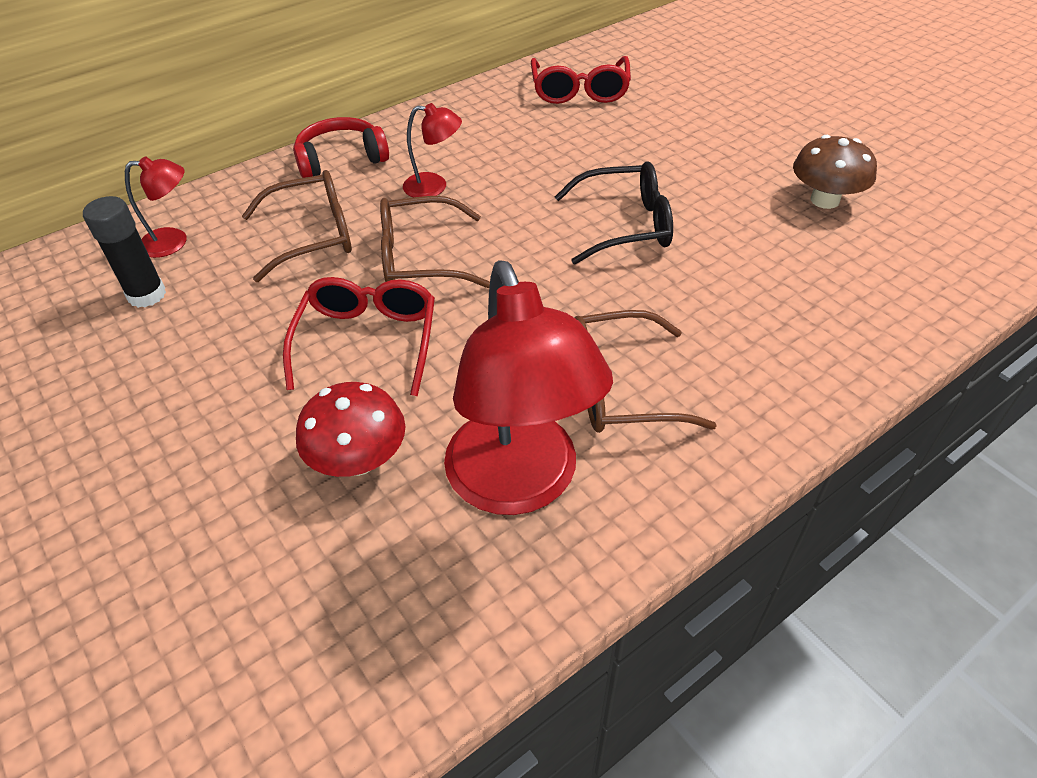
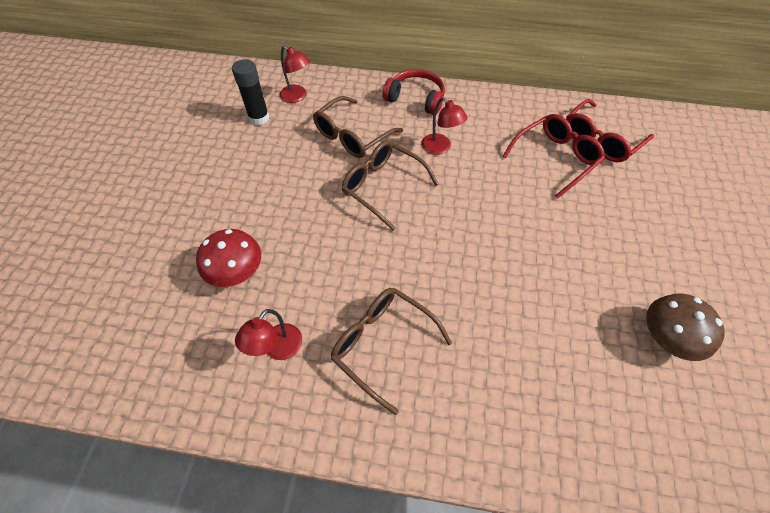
camera: 45 degrees right, 10 degrees up
(312, 236) = (352, 136): brown glasses -> brown glasses turned 105 degrees clockwise
(367, 342) = (308, 214): red glasses -> red glasses (555, 159)
(519, 484) = (277, 349): red lamp -> red lamp, size x0.47
(624, 225) = (510, 250): black glasses -> none

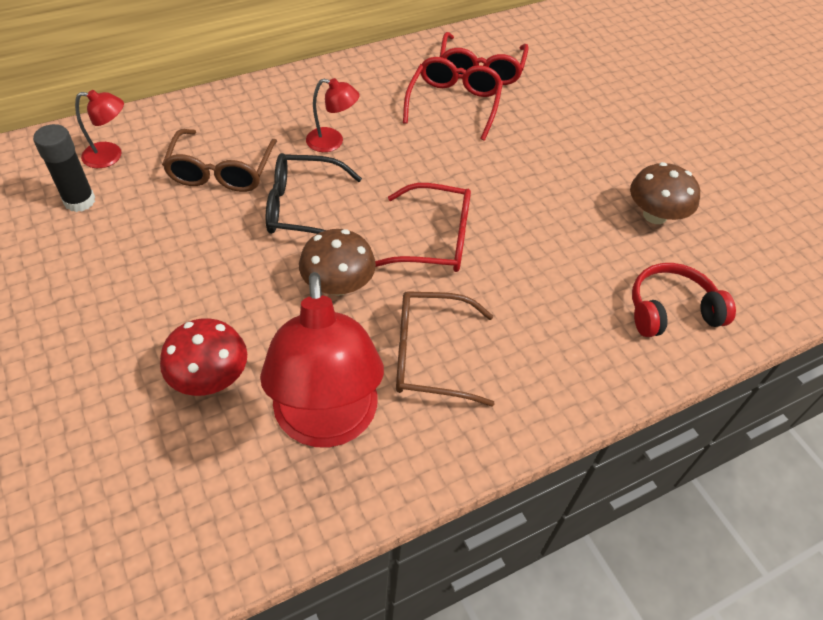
camera: 40 degrees left, 5 degrees down
(277, 349) = (327, 423): red lamp -> red lamp, size x2.13
(362, 254) = (338, 285): none -> brown mushroom
(383, 187) = (304, 208): brown glasses -> black glasses
(416, 99) = (262, 101): red headphones -> red headphones (671, 310)
(456, 257) = (434, 239): none -> red glasses

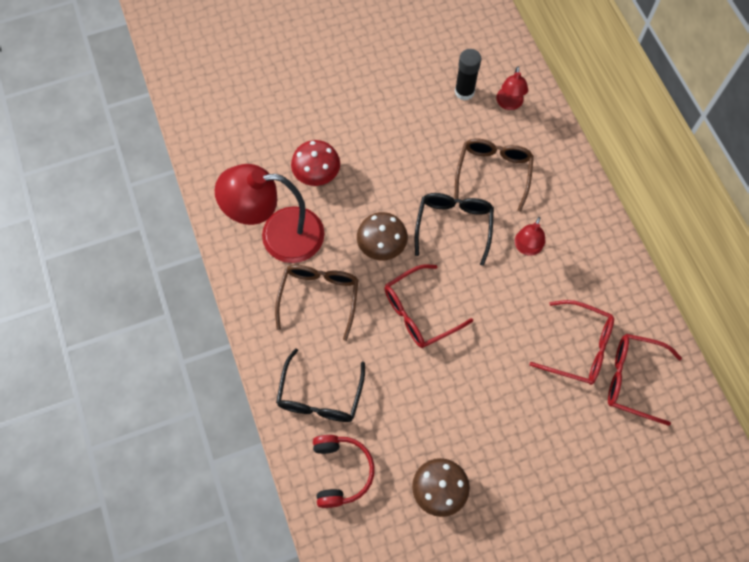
camera: 100 degrees right, 15 degrees up
(221, 171) = (493, 173): brown glasses -> brown glasses turned 90 degrees clockwise
(434, 239) = (420, 312): red glasses -> red glasses turned 45 degrees clockwise
(578, 341) = (320, 395): none -> black glasses

